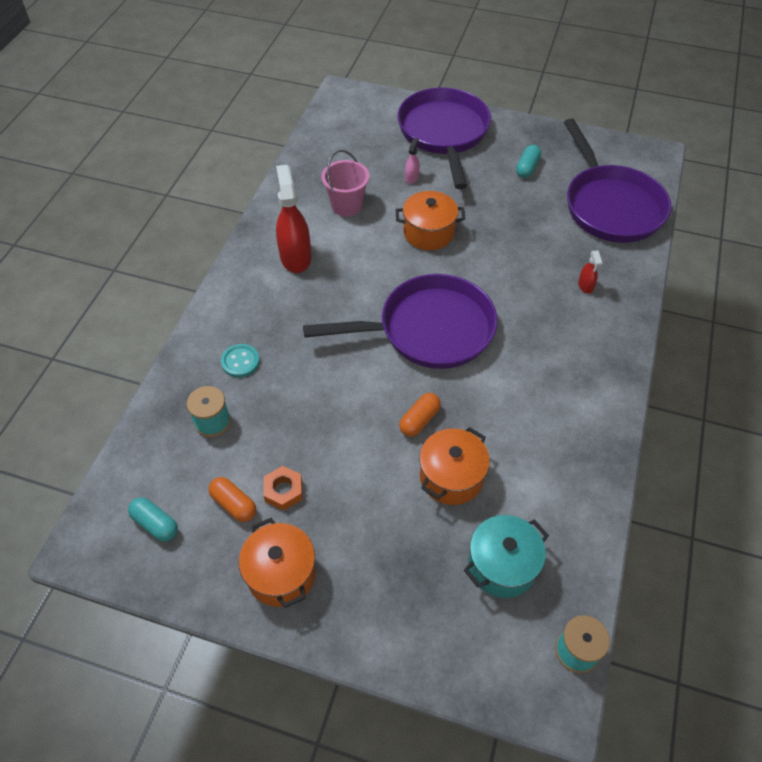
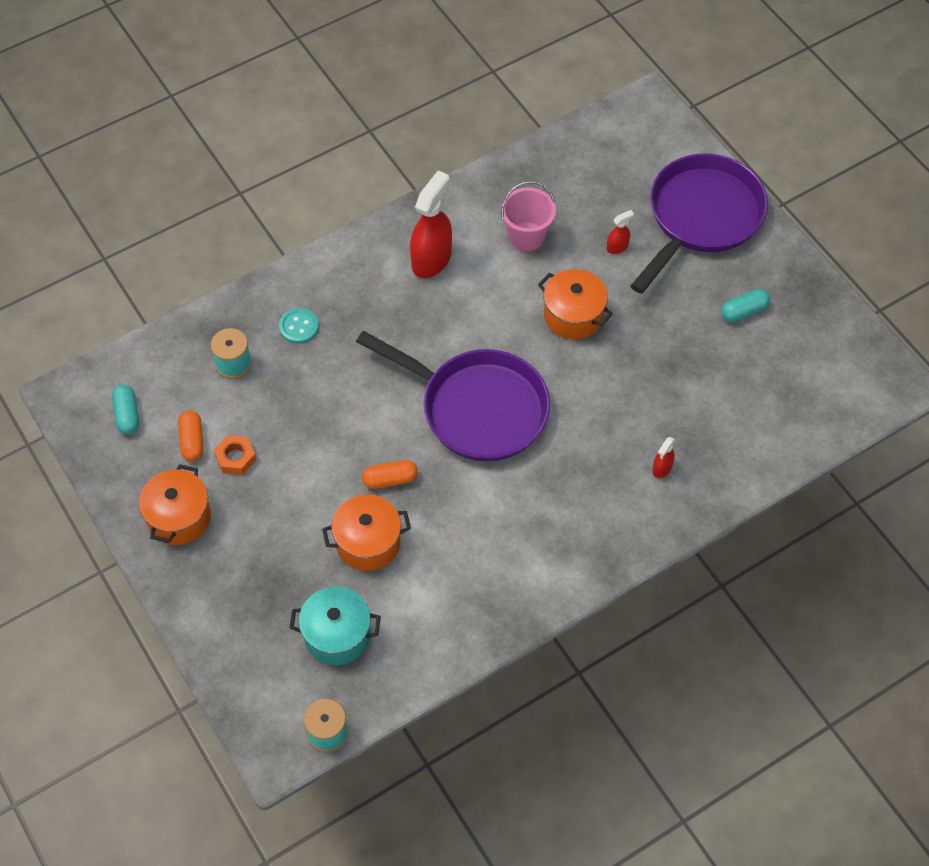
camera: 40 degrees right, 5 degrees up
(412, 178) = (617, 247): pink spray bottle -> red spray bottle
(610, 206) = (782, 408): purple pan -> none

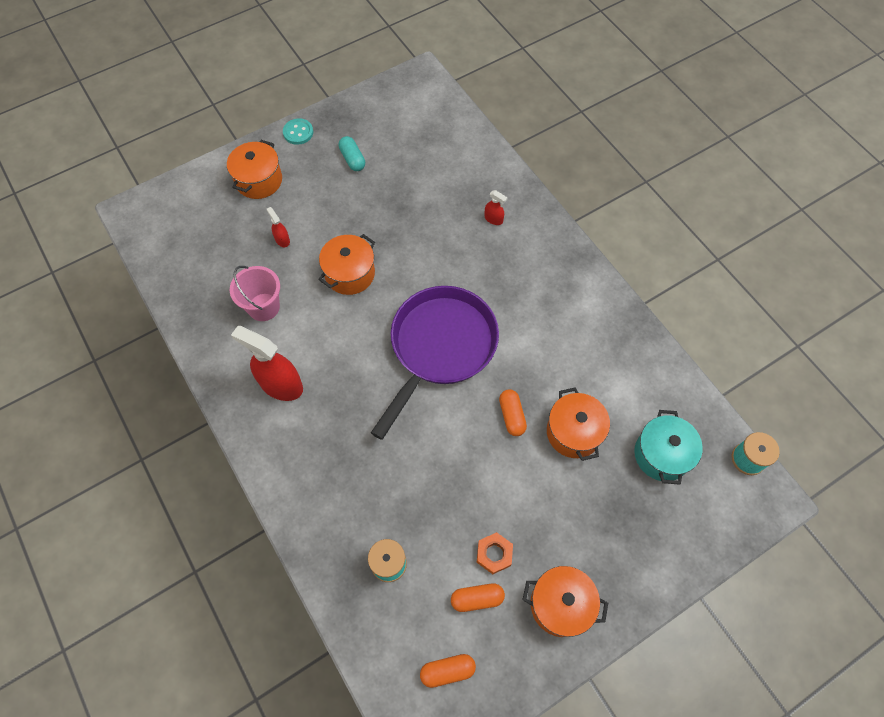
camera: 90 degrees left, 5 degrees up
(127, 415) = (447, 671): turquoise capsule -> orange capsule
(299, 327) = (349, 502): turquoise button -> turquoise button (298, 132)
(701, 217) = (259, 180): purple pan -> orange pot

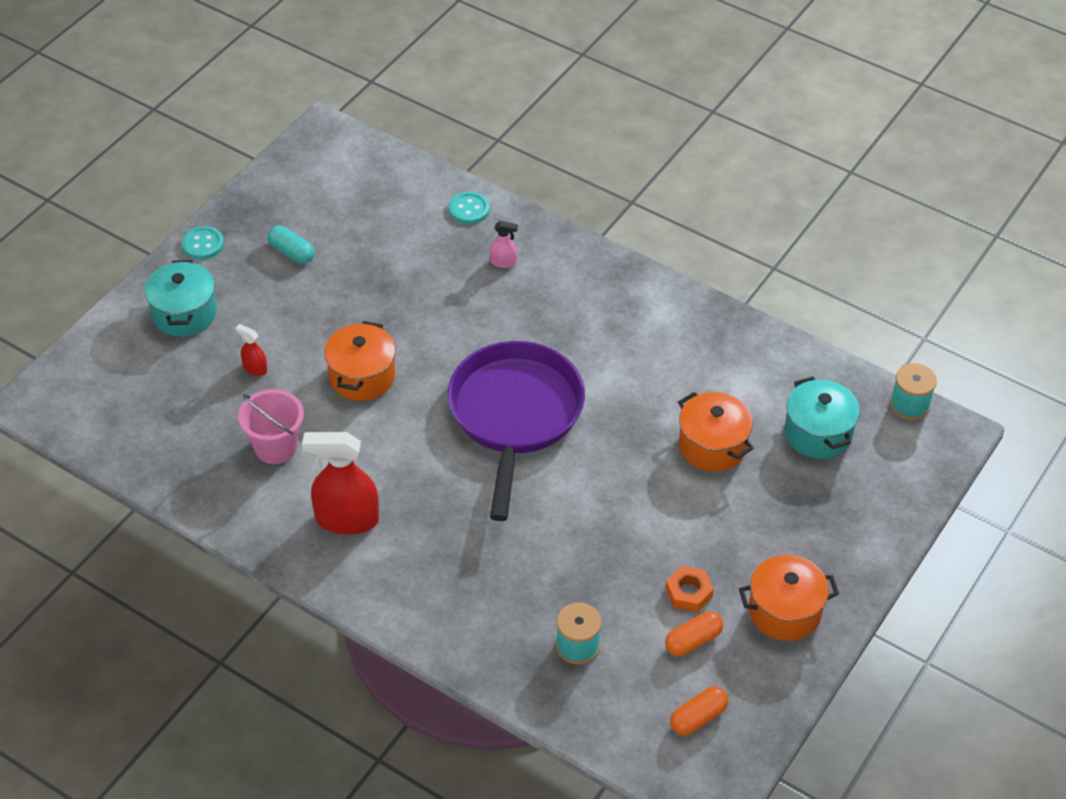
camera: 25 degrees left, 15 degrees down
(259, 180) = (184, 314): orange pot -> turquoise pot
(490, 168) = (469, 209): none -> turquoise button
(493, 219) = (503, 262): red spray bottle -> pink spray bottle
(511, 416) = (635, 455): orange capsule -> none

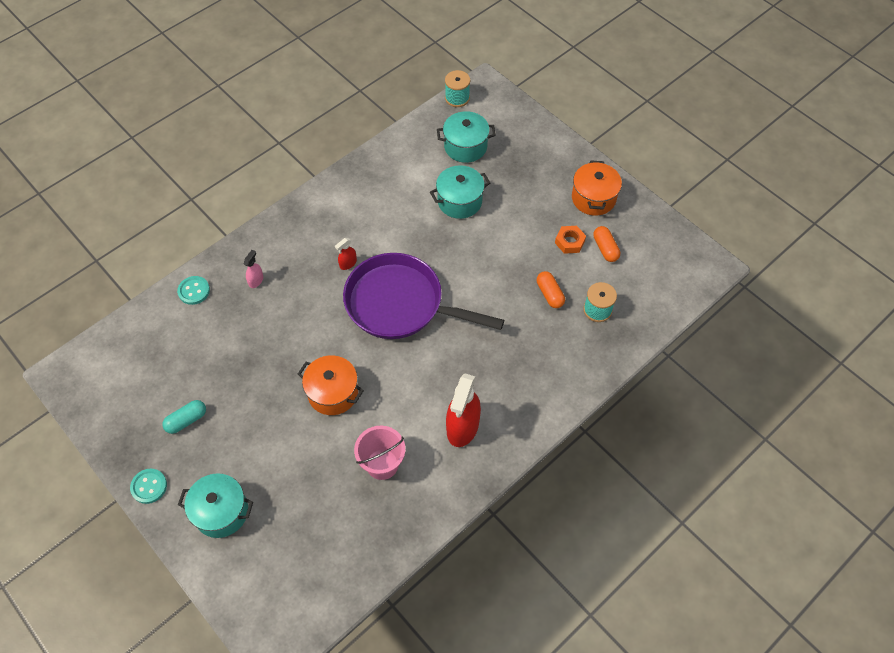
camera: 75 degrees left, 10 degrees up
(255, 368) = (299, 467): red spray bottle -> red spray bottle (348, 263)
(698, 718) = (660, 260): orange capsule -> orange capsule (550, 294)
(712, 446) = (459, 201): orange pot -> turquoise pot

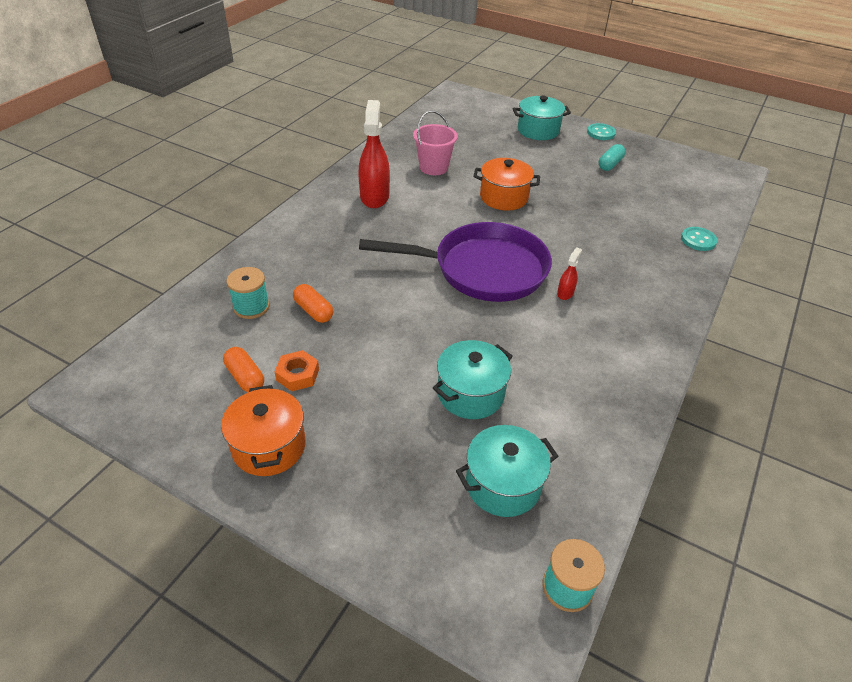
camera: 160 degrees right, 15 degrees down
(256, 280) = (648, 259): pink spray bottle -> none

